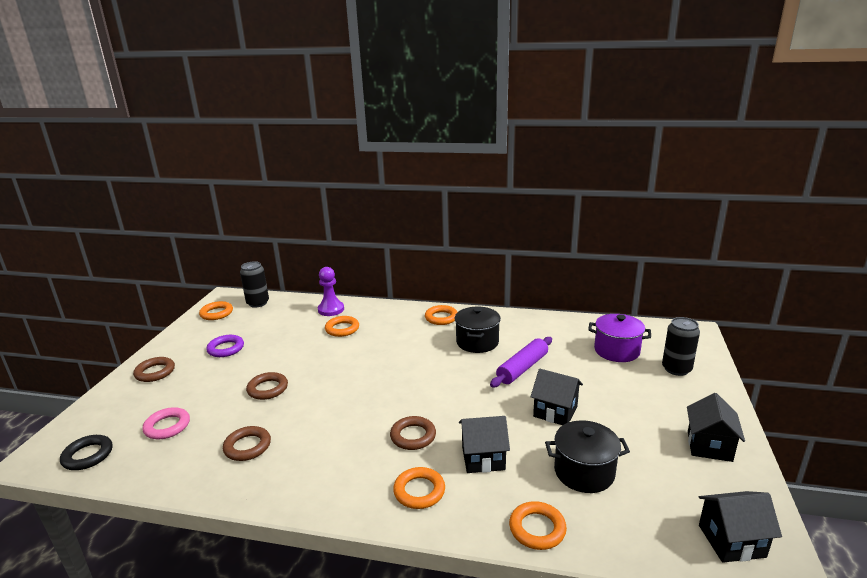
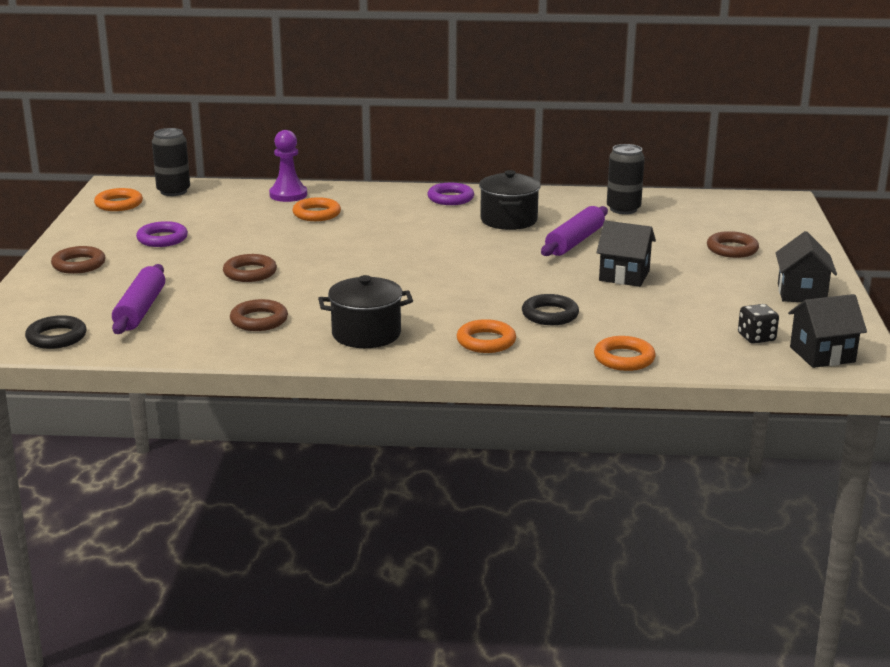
camera: 10 degrees left, 0 degrees up
(167, 426) = (140, 310): pink ring -> purple rolling pin
(413, 436) = (460, 302): brown ring -> brown ring (732, 249)
(441, 318) = (450, 198): orange ring -> purple ring
(483, 458) = (550, 315): black house -> black ring
(584, 472) = (666, 319): black pot -> black pot (366, 334)
(616, 351) = (689, 222): purple pot -> none
(666, 507) = (756, 337): none -> black dice
(676, 369) = (763, 235): black can -> black can (623, 209)

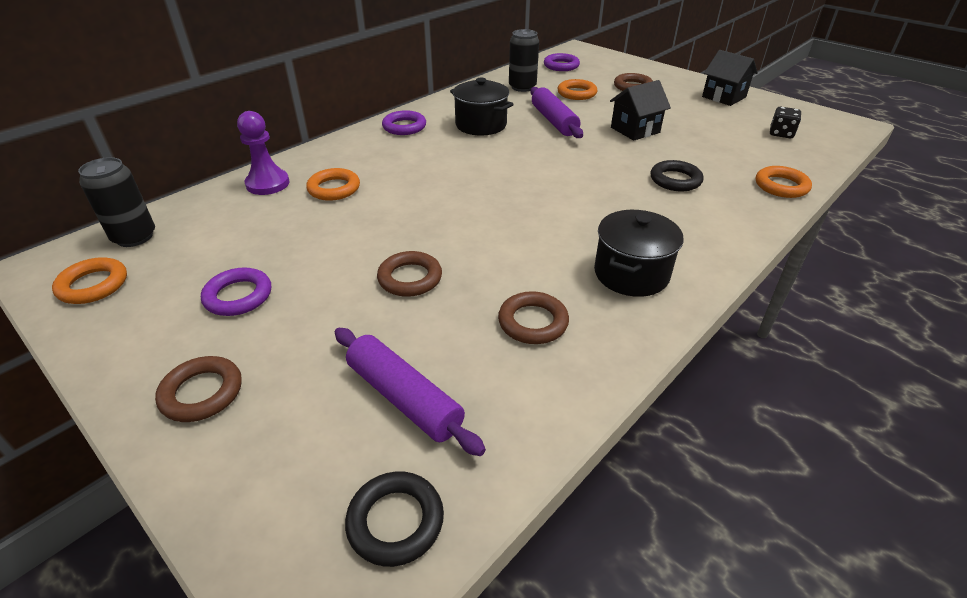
camera: 50 degrees left, 15 degrees up
(486, 341) = (701, 224): orange ring -> orange ring (576, 93)
(715, 207) = (561, 66): none -> purple ring
(822, 354) = (823, 127): black house -> none

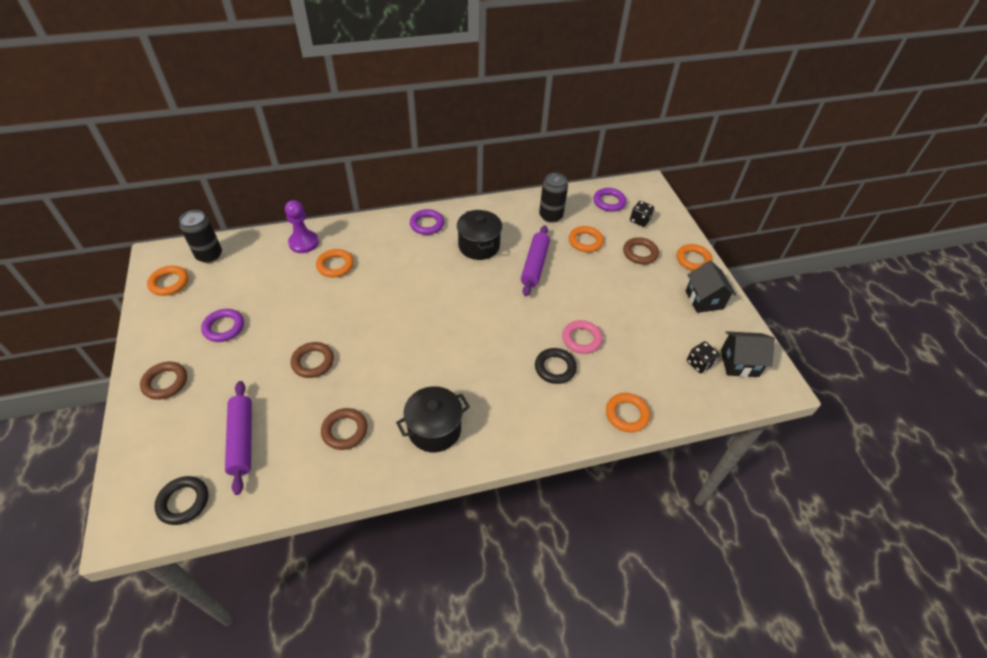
camera: 30 degrees right, 10 degrees up
(603, 69) = (639, 220): none -> black dice
(635, 130) = (584, 303): black house -> black house (739, 363)
(668, 153) = (581, 339): none -> pink ring
(679, 78) = (693, 260): none -> orange ring

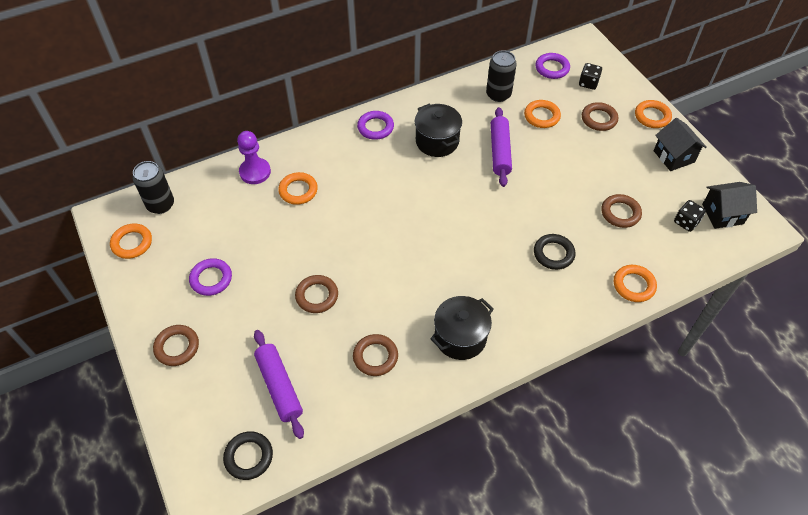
camera: 10 degrees left, 5 degrees up
(581, 339) = (569, 220): pink ring -> none
(634, 342) = (620, 213): none -> brown ring

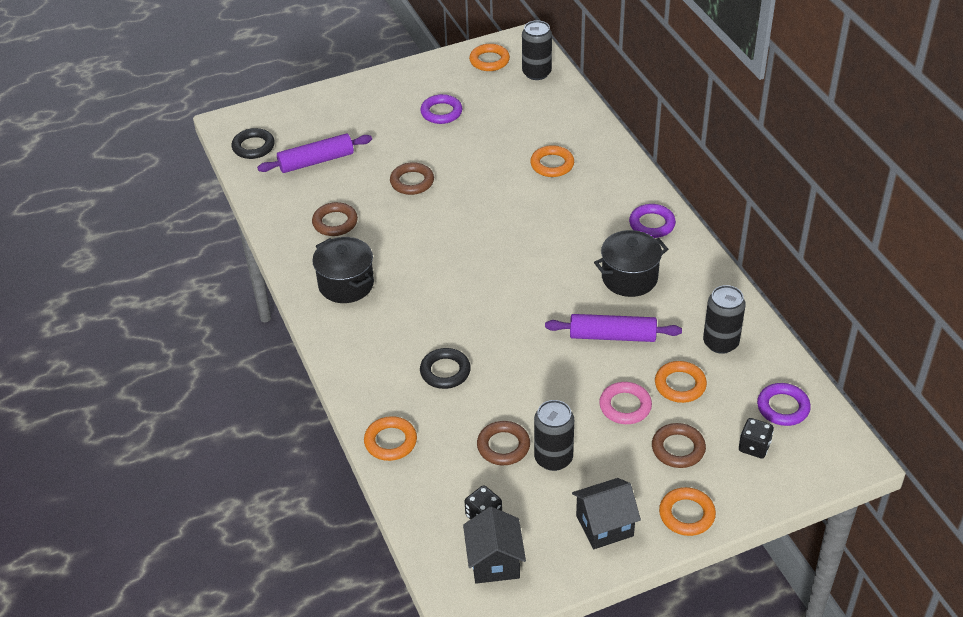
camera: 95 degrees right, 10 degrees down
(177, 347) = (369, 98): brown ring -> none
(255, 172) = (580, 132): purple pawn -> none
(567, 145) = (625, 406): none -> pink ring
(624, 184) = (553, 458): none -> black can

